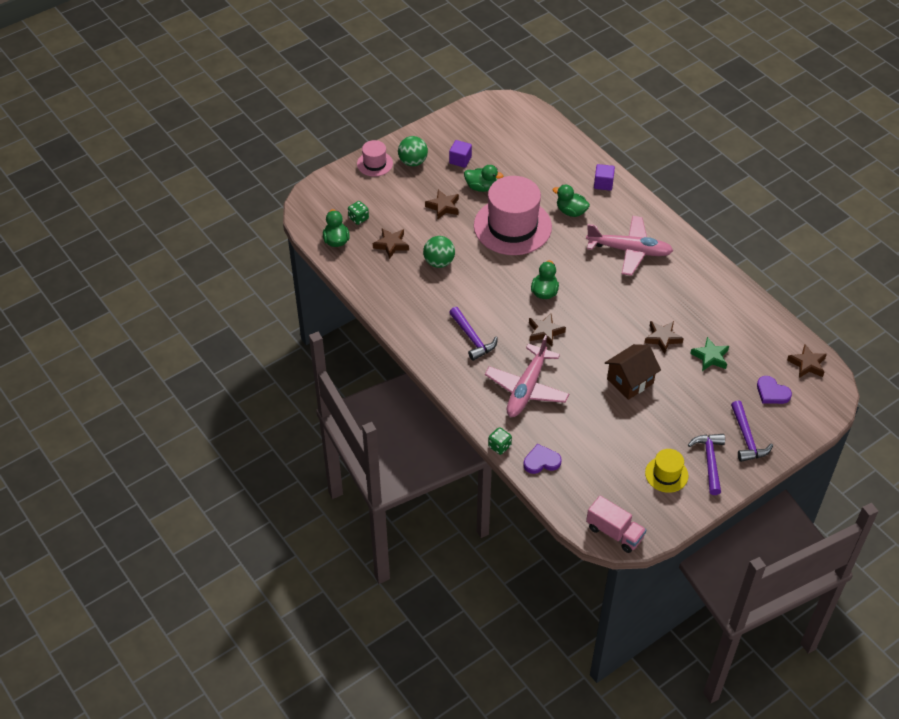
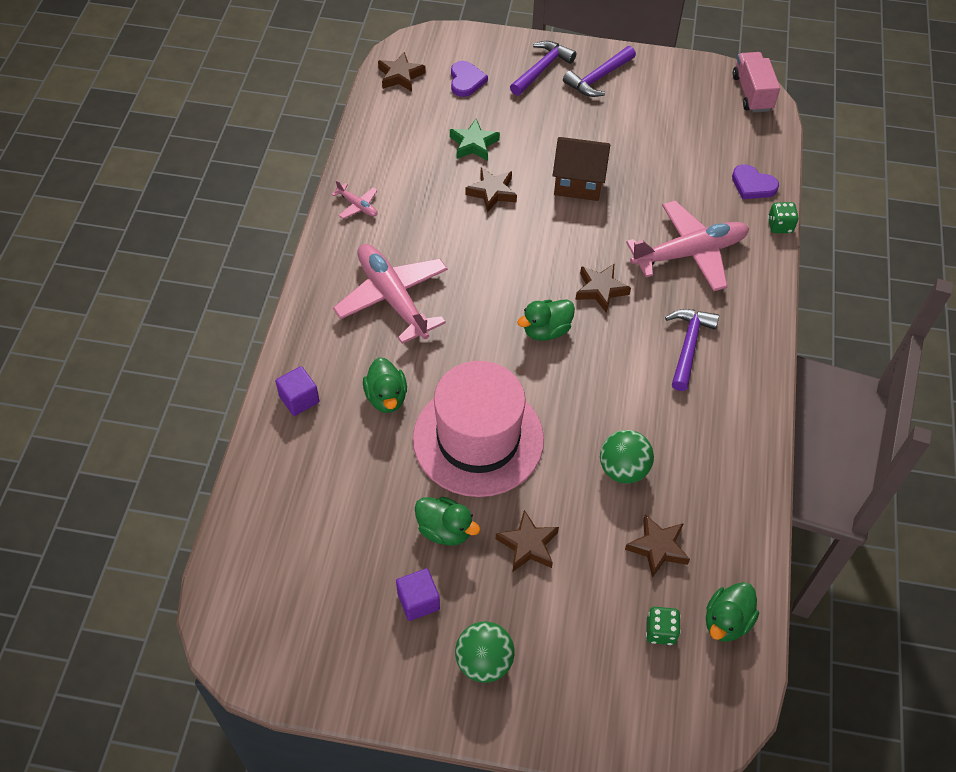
camera: 135 degrees left, 5 degrees up
(374, 163) = (540, 712): pink hat -> none
(481, 187) = (445, 530): green duck -> green duck turned 150 degrees clockwise
(666, 474) = (650, 96): yellow hat -> none
(710, 277) = (357, 206): none -> pink plane

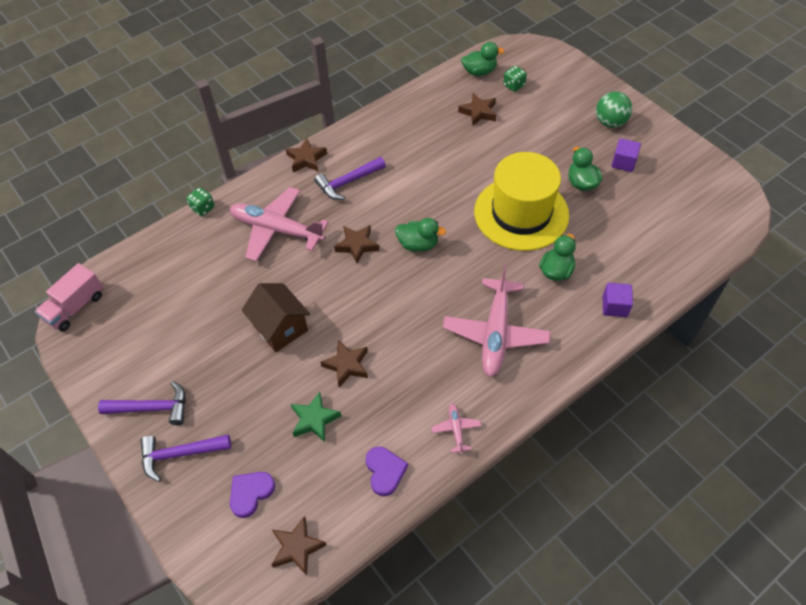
camera: 135 degrees left, 0 degrees up
(478, 439) = (521, 213): pink hat -> yellow hat
(528, 545) = (543, 151): brown star -> brown star (306, 159)
(623, 469) = (457, 151): green ball -> none
(753, 185) = (178, 243): purple heart -> purple heart (385, 471)

